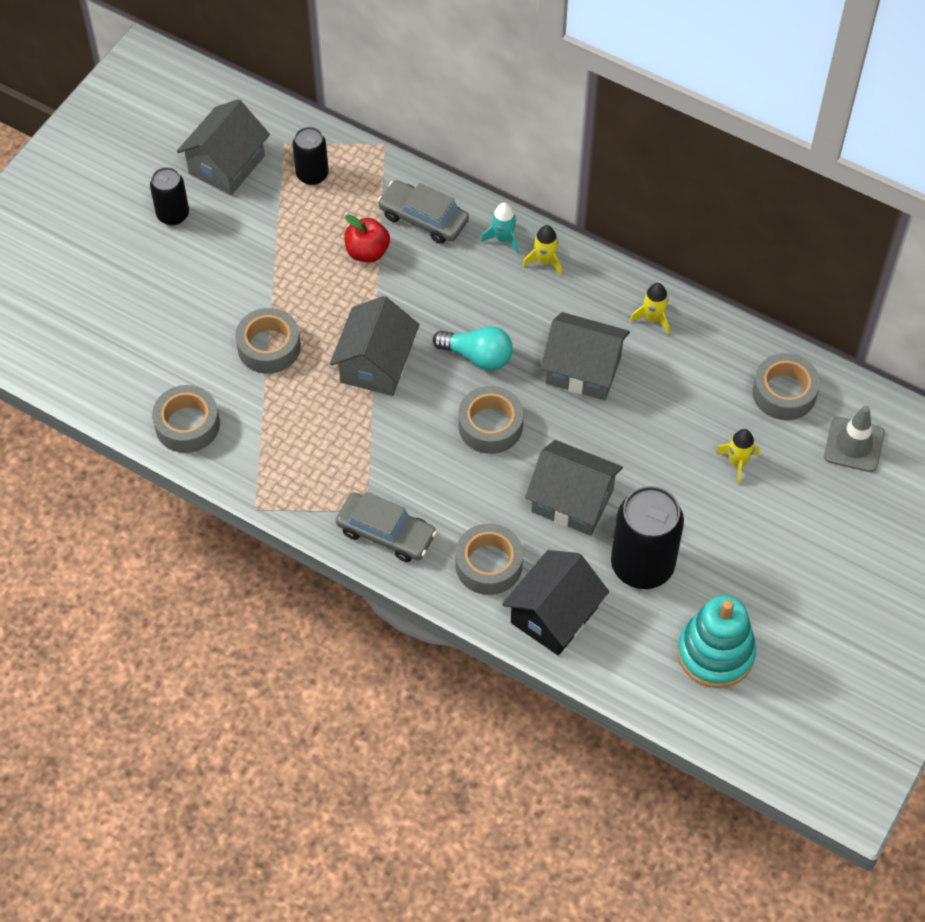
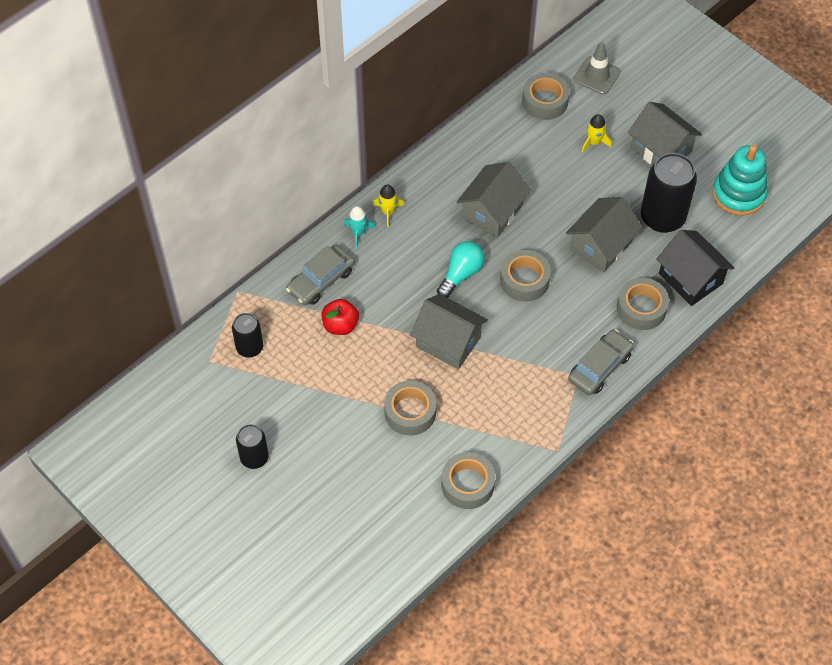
camera: 75 degrees left, 0 degrees up
(227, 165) = (216, 408): grey house -> grey house (661, 150)
(653, 318) = (460, 159): yellow rocket -> none

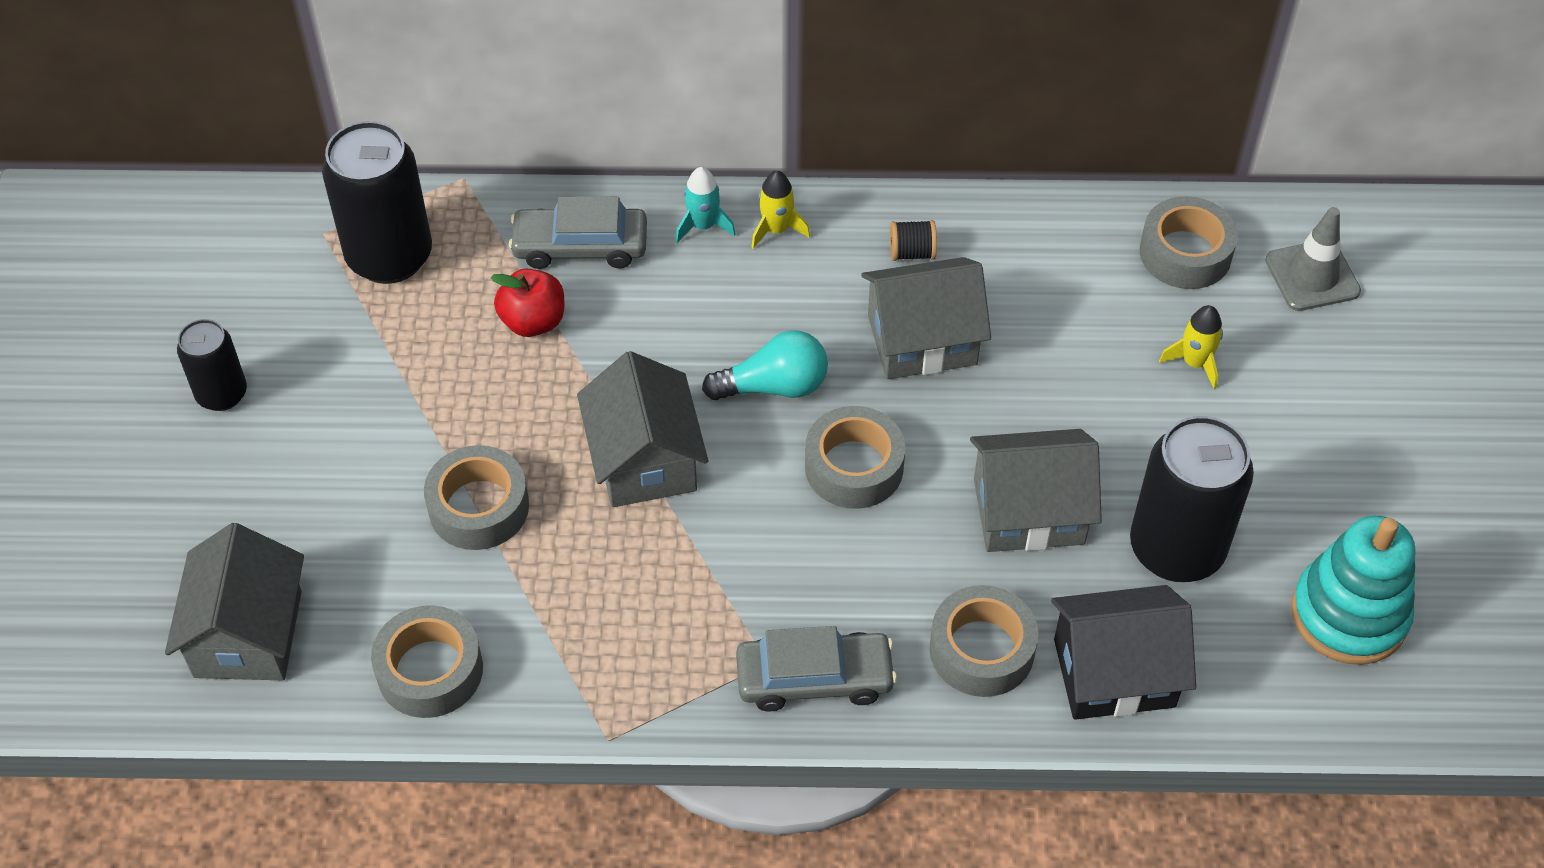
camera: 45 degrees right, 5 degrees down
(249, 347) = (389, 257): black can -> black can, size x1.75
(449, 180) = (912, 253): none -> black spool
(661, 150) = (1292, 452): grey house -> grey house (248, 634)
(690, 278) = (1114, 673): black house -> black house turned 75 degrees clockwise

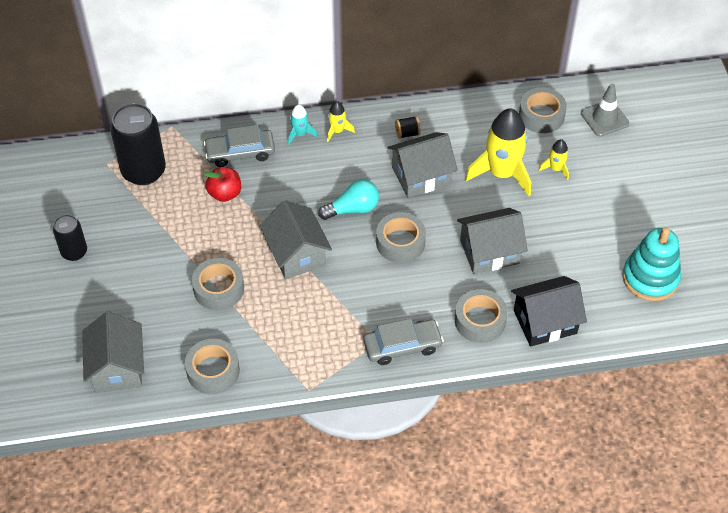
camera: 10 degrees left, 0 degrees up
(1083, 357) = (501, 173): none -> yellow rocket
(1176, 549) = (563, 259): black can -> none

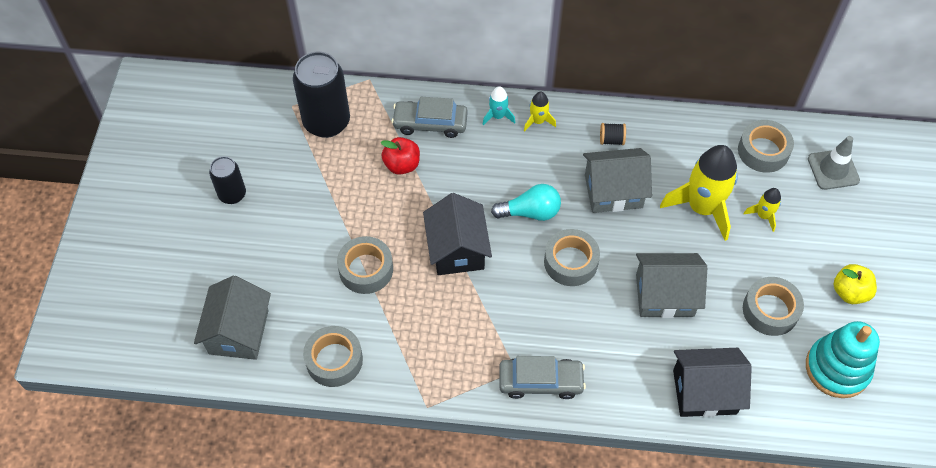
camera: 15 degrees right, 5 degrees up
(296, 254) = (457, 249): grey house -> black house
(480, 321) = (633, 373): grey tape -> grey tape (770, 310)
(644, 215) = (849, 292): none -> yellow apple

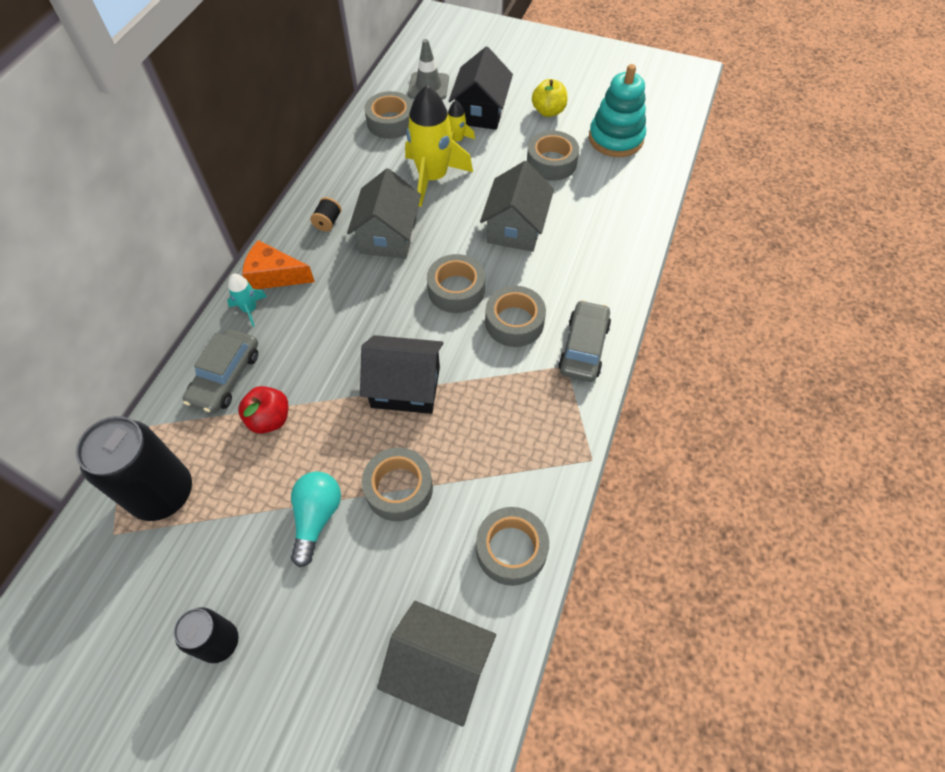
camera: 75 degrees left, 0 degrees up
(530, 212) = (385, 309): turquoise light bulb -> turquoise light bulb (316, 518)
(538, 121) = (275, 276): yellow rocket -> orange cheese
(550, 318) = (514, 322): none -> grey tape
(704, 391) = (620, 226): black house -> black house (480, 111)

